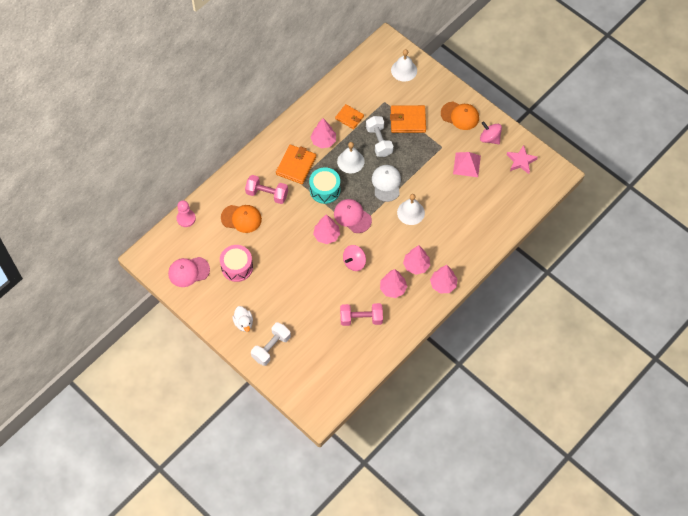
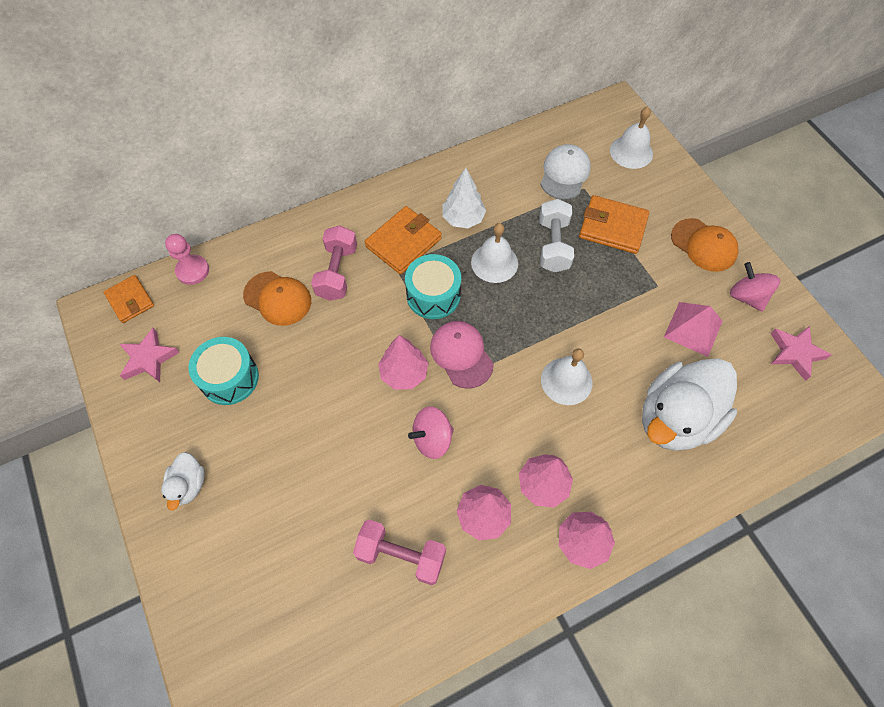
camera: 20 degrees right, 0 degrees up
(188, 272) = (149, 359): pink cap -> pink star
(237, 267) = (229, 378): pink drum -> turquoise drum
(267, 194) = (337, 272): pink dumbbell -> pink dumbbell turned 60 degrees clockwise
(271, 348) = (212, 553): white dumbbell -> none
(323, 141) = (463, 218): pink tree -> white tree
(349, 117) = (519, 196): orange wallet -> orange wallet (130, 300)
(386, 183) = (541, 317): white cap -> white cap (564, 174)
(470, 213) = (676, 418): none -> white duck

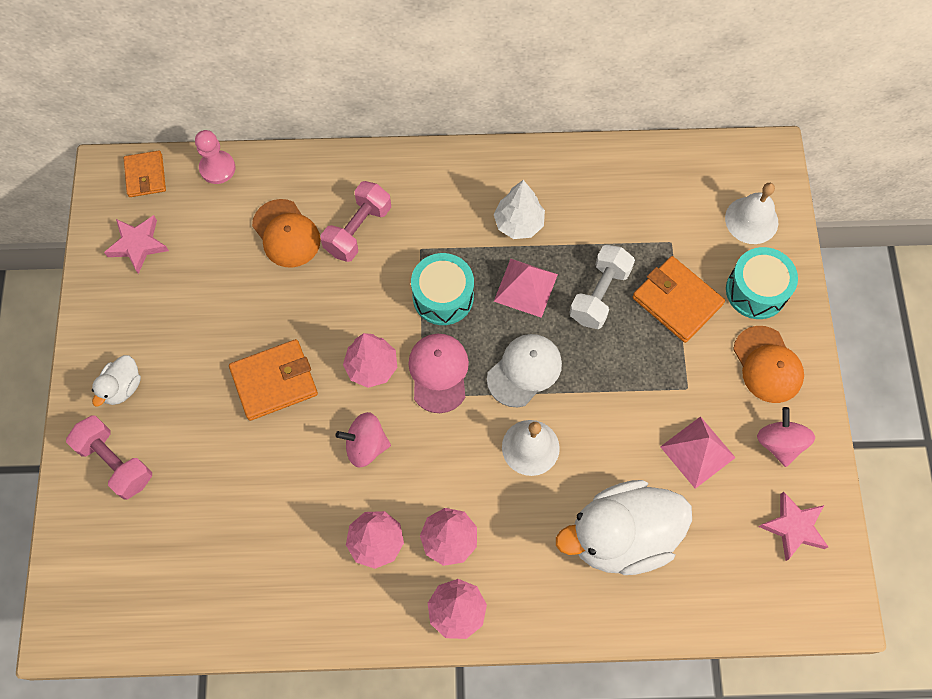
camera: 25 degrees right, 5 degrees up
(229, 378) = (204, 298): turquoise drum -> turquoise drum (756, 291)
(401, 555) = (281, 542): pink dumbbell -> pink dumbbell (116, 462)
(403, 242) = (442, 225): orange wallet -> orange wallet (274, 381)
(494, 262) = (525, 287): white bell -> pink pyramid
(564, 174) = (659, 216): white cap -> white cap (524, 371)

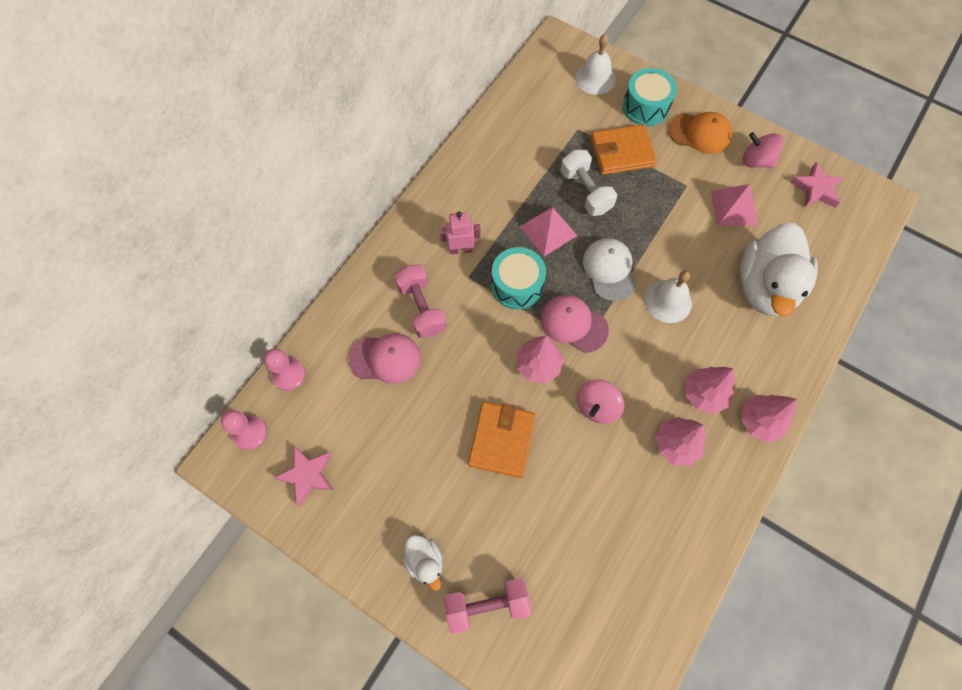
camera: 55 degrees left, 0 degrees up
(145, 176) = (250, 433): orange wallet -> pink pawn
(286, 234) = (385, 358): orange cap -> pink cap
(444, 223) = (461, 249): none -> pink robot
(518, 223) = (496, 205): white tree -> none

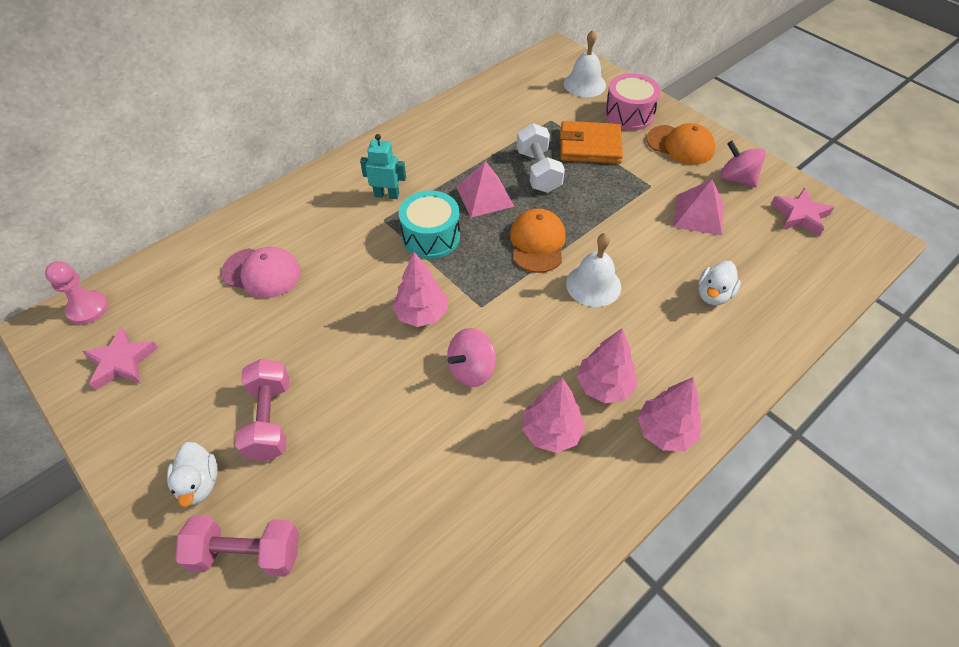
camera: 15 degrees right, 15 degrees down
(289, 374) = (157, 266): pink pawn -> none
(422, 308) = (322, 236): pink dumbbell -> pink dumbbell (270, 420)
(461, 249) = (386, 195): pink robot -> turquoise robot
(502, 440) = (348, 378): orange wallet -> none
(573, 324) = (477, 284): pink cap -> none
(609, 270) = (537, 243): white cap -> orange cap
(645, 107) = (629, 114): turquoise drum -> pink drum
(765, 287) = (713, 295): white duck -> white duck, size x0.46

